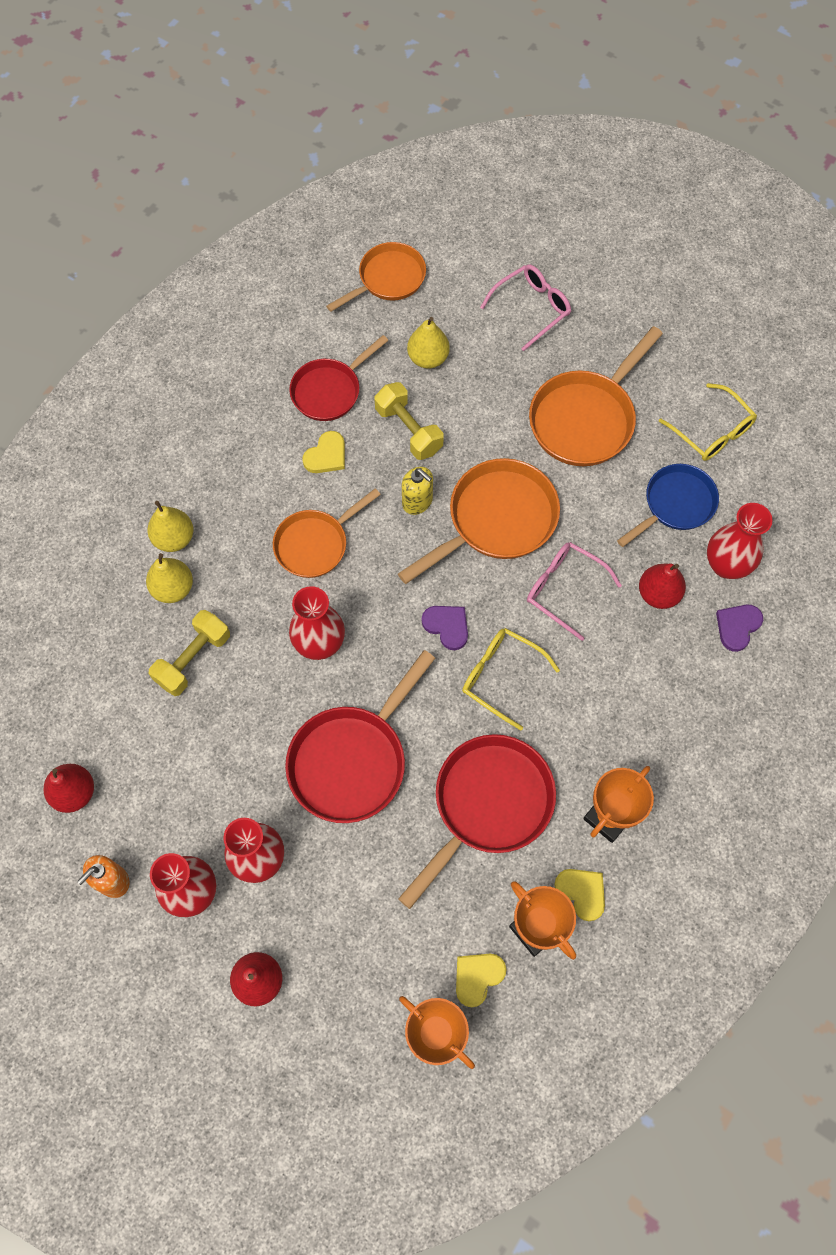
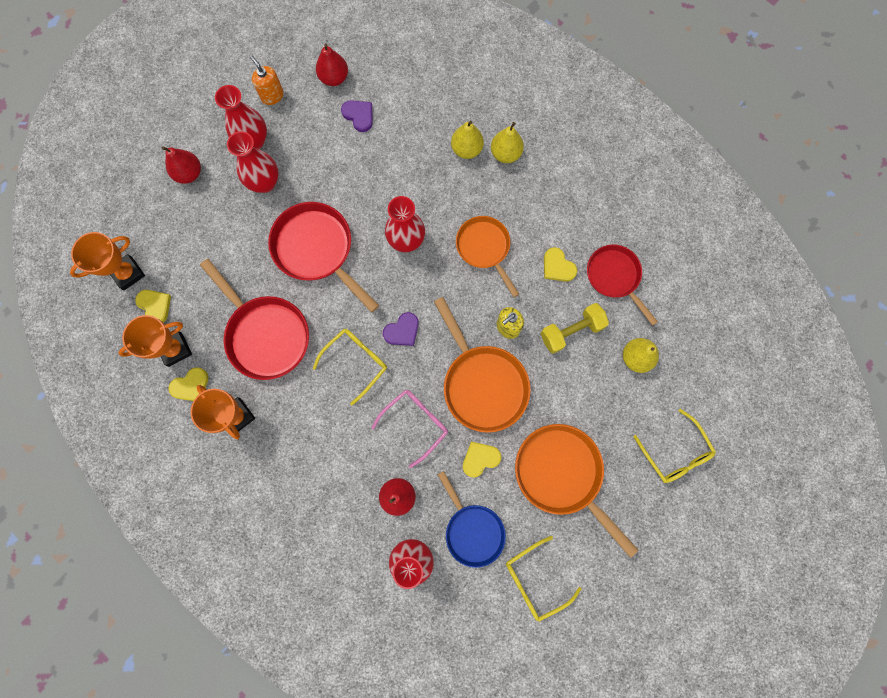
camera: 100 degrees right, 10 degrees up
(193, 659) = (411, 157): yellow dumbbell -> none
(388, 279) = (716, 339): orange pan -> none
(531, 308) = (675, 452): pink glasses -> yellow glasses
(589, 509) = (480, 459): none -> yellow heart
(737, 626) = (359, 552): purple heart -> purple heart (359, 116)

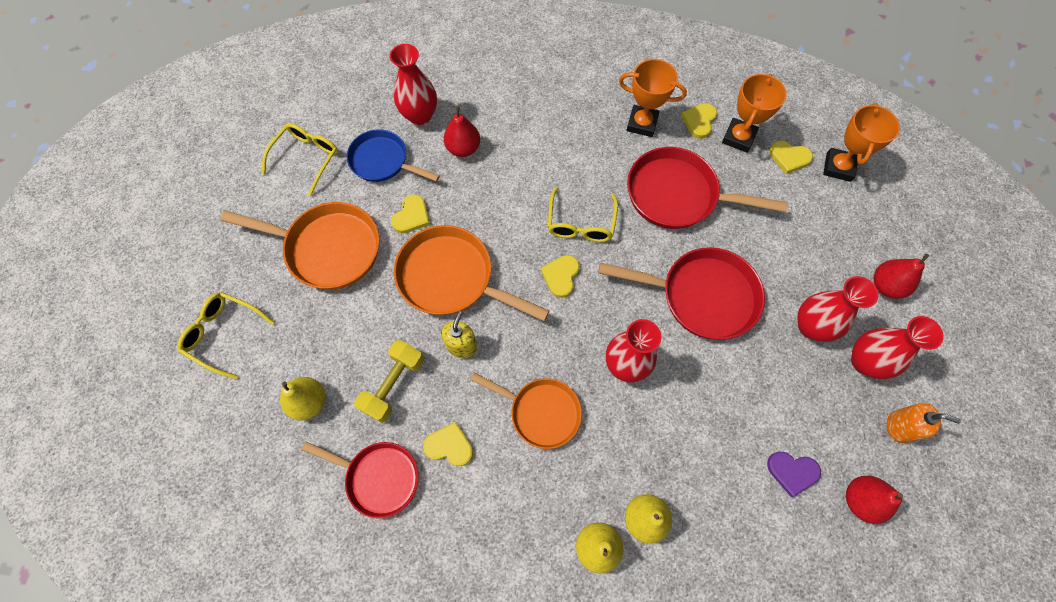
camera: 145 degrees right, 10 degrees down
(402, 331) = (561, 276): purple heart -> yellow heart
(415, 423) = (489, 208): pink glasses -> none

